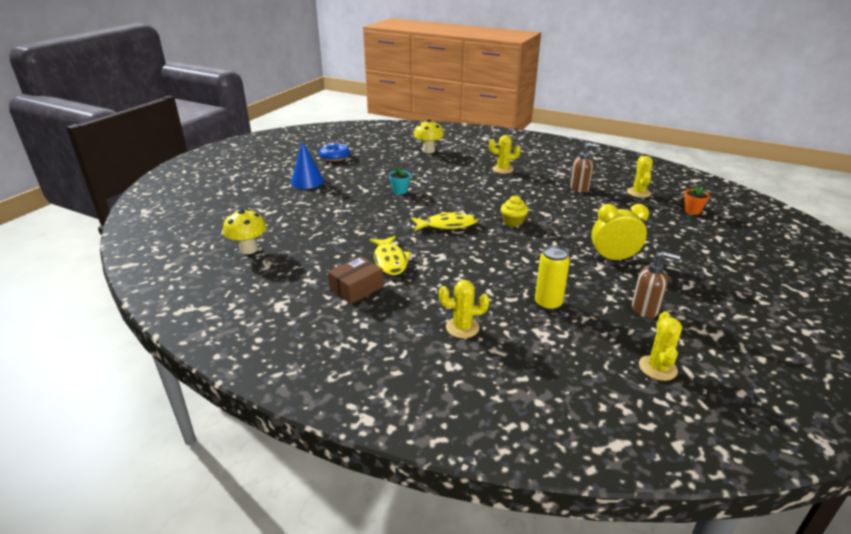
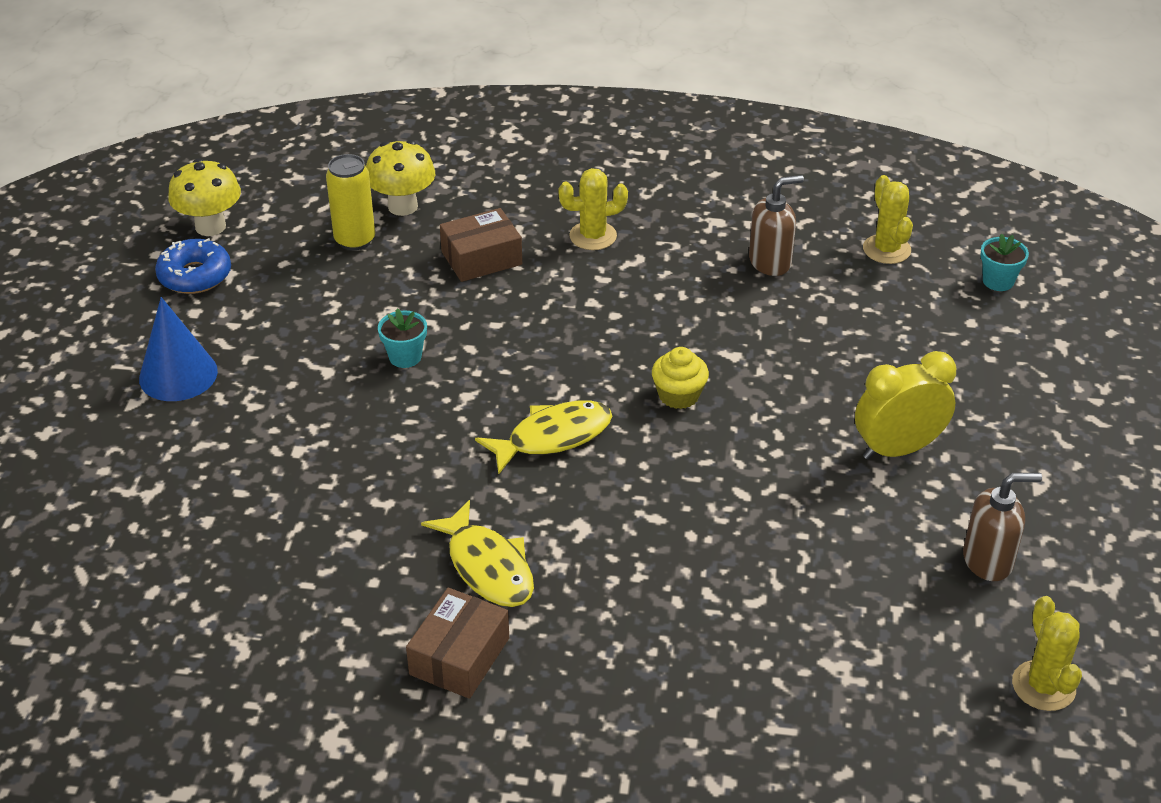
camera: 20 degrees left, 10 degrees up
(248, 249) = (175, 614): yellow mushroom -> yellow mushroom (210, 226)
(451, 168) = (481, 258): none -> brown box
(462, 327) = (699, 694): yellow cactus -> none
(548, 304) = (824, 595): yellow can -> yellow can (355, 240)
(692, 211) = (998, 281): orange flower pot -> turquoise flower pot

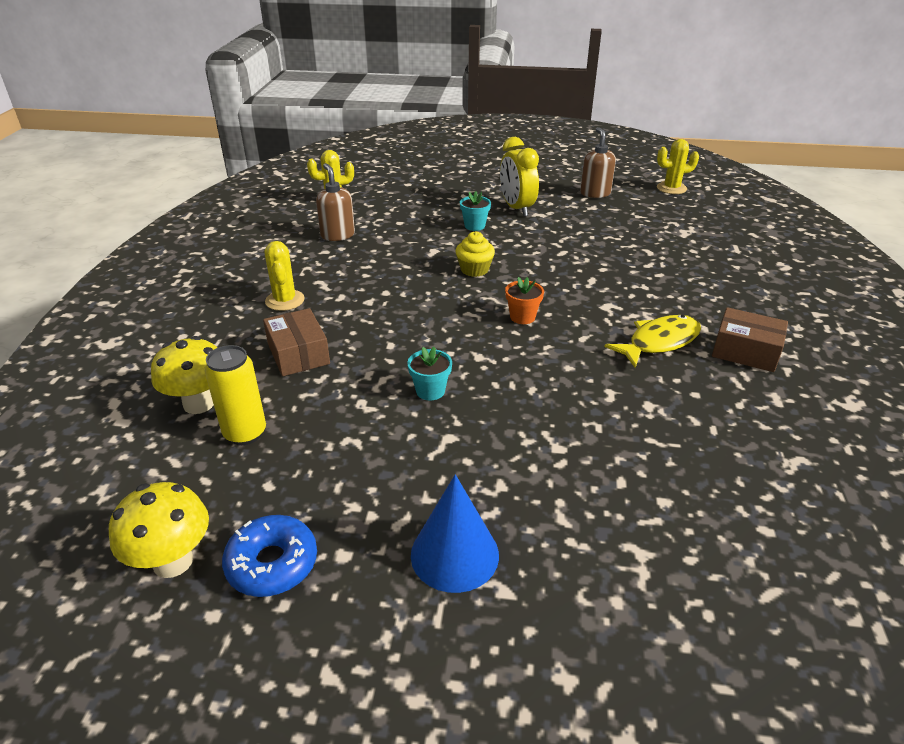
camera: 90 degrees left, 5 degrees down
(553, 437) = (522, 317): yellow fish -> orange flower pot
(998, 281) = (372, 175): turquoise flower pot -> turquoise flower pot (474, 226)

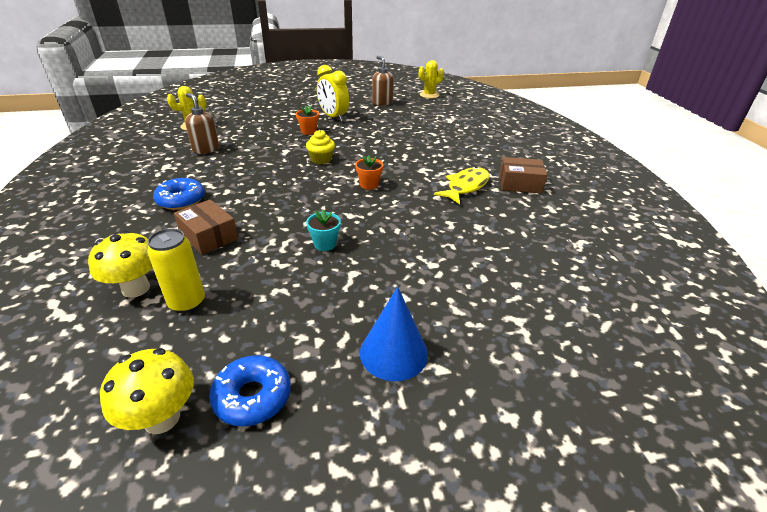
camera: 20 degrees left, 0 degrees up
(285, 300) = (181, 200): yellow cactus -> blue donut
(474, 226) = (308, 131): turquoise flower pot -> orange flower pot

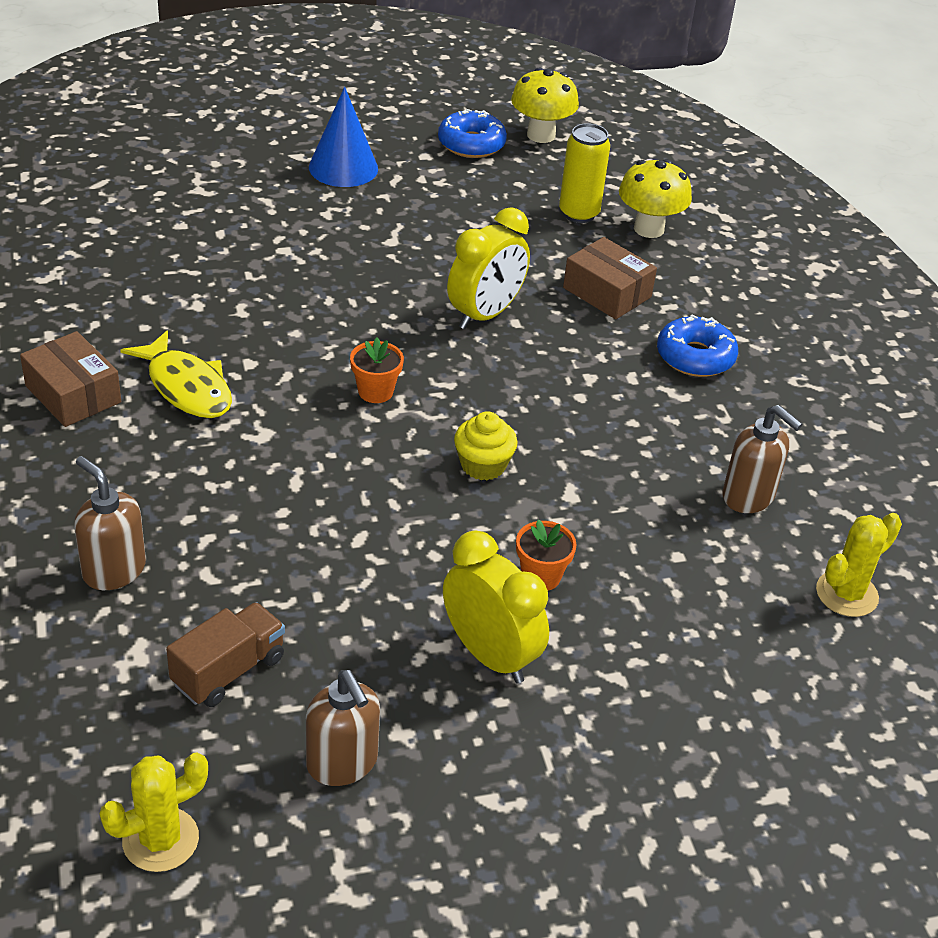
camera: 175 degrees right, 5 degrees up
(298, 222) = (485, 315): none -> yellow clock
(325, 244) = (436, 279): turquoise flower pot -> none
(419, 116) = (228, 671): none -> brown truck
(466, 186) = (186, 387): yellow fish -> yellow fish turned 75 degrees counterclockwise
(467, 135) = (113, 570): none -> brown soap dispenser
(520, 184) = (73, 394): brown box -> brown box turned 45 degrees clockwise

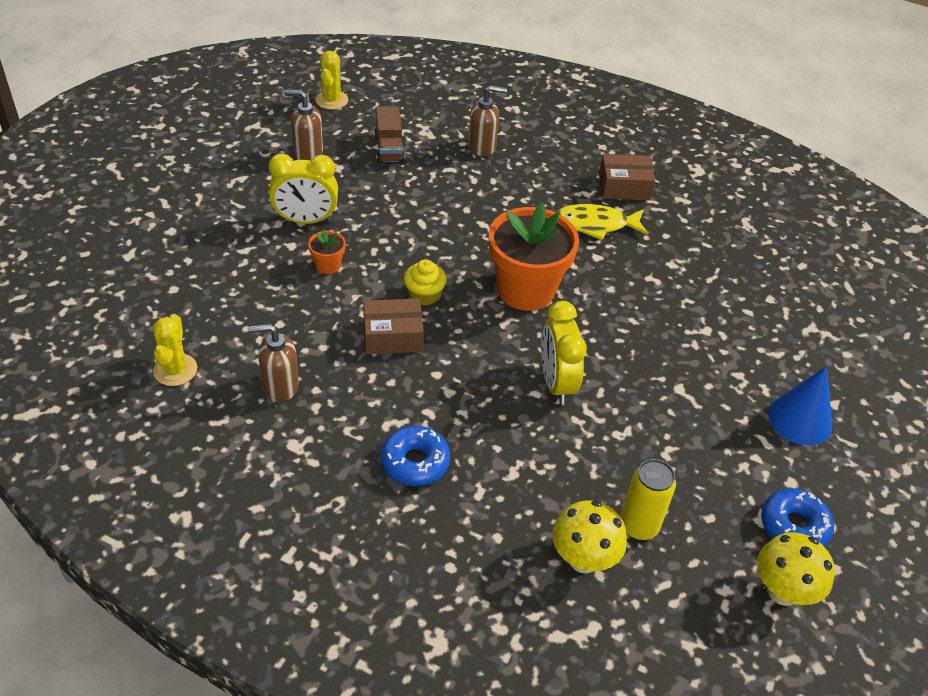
camera: 130 degrees right, 5 degrees up
(375, 391) = (526, 290): orange flower pot -> orange flower pot, size x2.35
(607, 292) = (525, 467): brown box -> brown box (392, 336)

